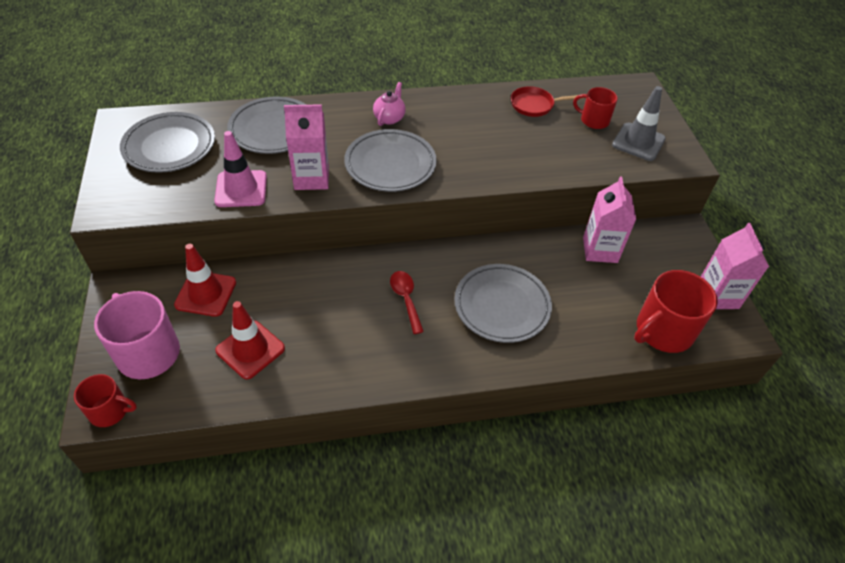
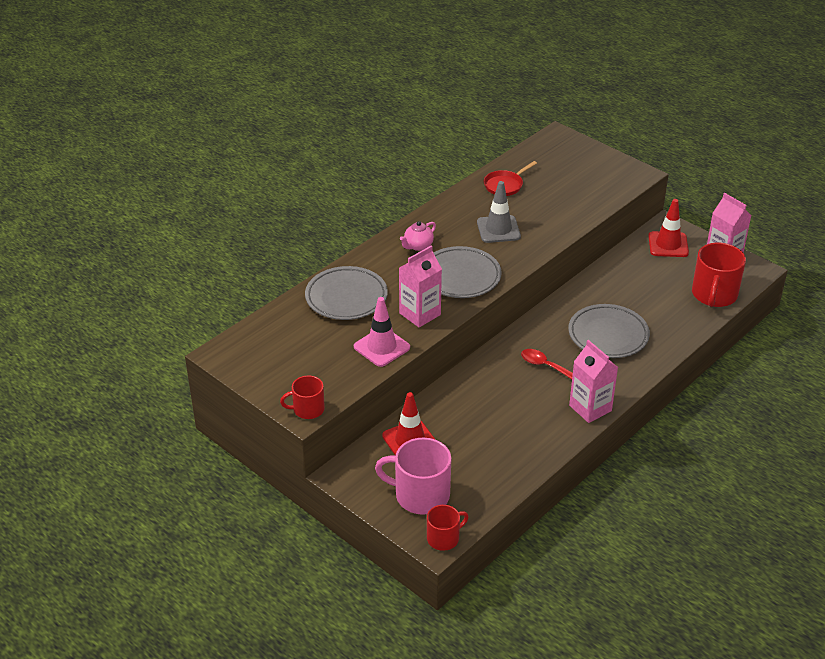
camera: 35 degrees left, 10 degrees down
(169, 146) = (287, 349): grey plate -> none
(250, 349) = (485, 452): red traffic cone -> red traffic cone (668, 245)
(389, 118) = (418, 246): pink teapot -> pink teapot turned 120 degrees counterclockwise
(594, 120) = (555, 176): red mug -> red mug (307, 409)
(600, 250) = (628, 267): pink carton -> pink carton (590, 408)
(638, 142) = (599, 177): grey traffic cone -> grey traffic cone (498, 229)

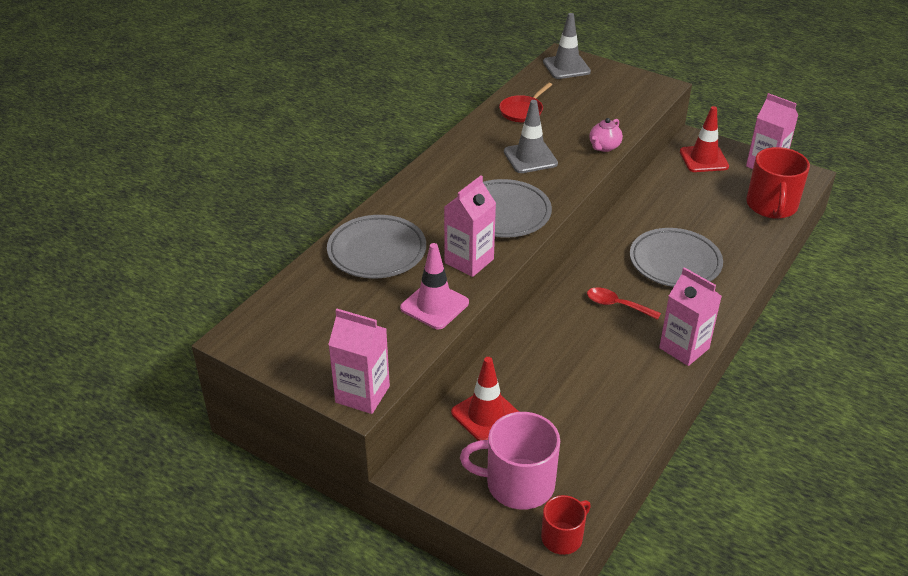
camera: 10 degrees left, 0 degrees up
(307, 409) = (362, 394): red mug -> pink carton
(418, 246) = (445, 184): pink teapot -> pink teapot (604, 147)
(558, 146) = (566, 67): none -> grey traffic cone

